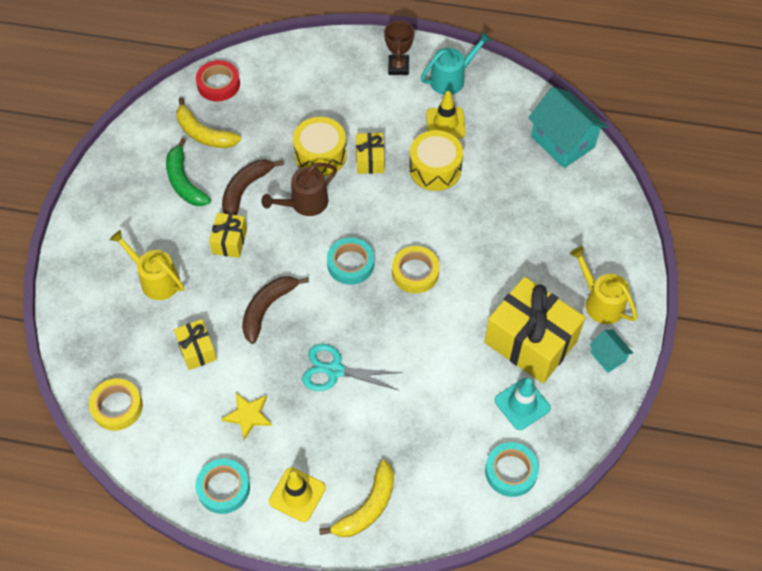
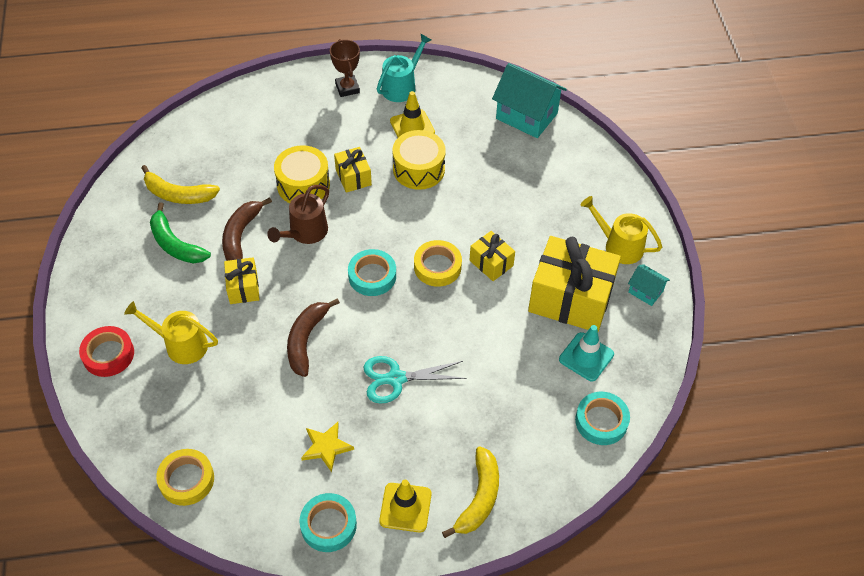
camera: 20 degrees left, 5 degrees down
(197, 350) = (250, 400): yellow gift -> yellow gift (491, 263)
(218, 84) = (176, 145): red tape -> red tape (108, 354)

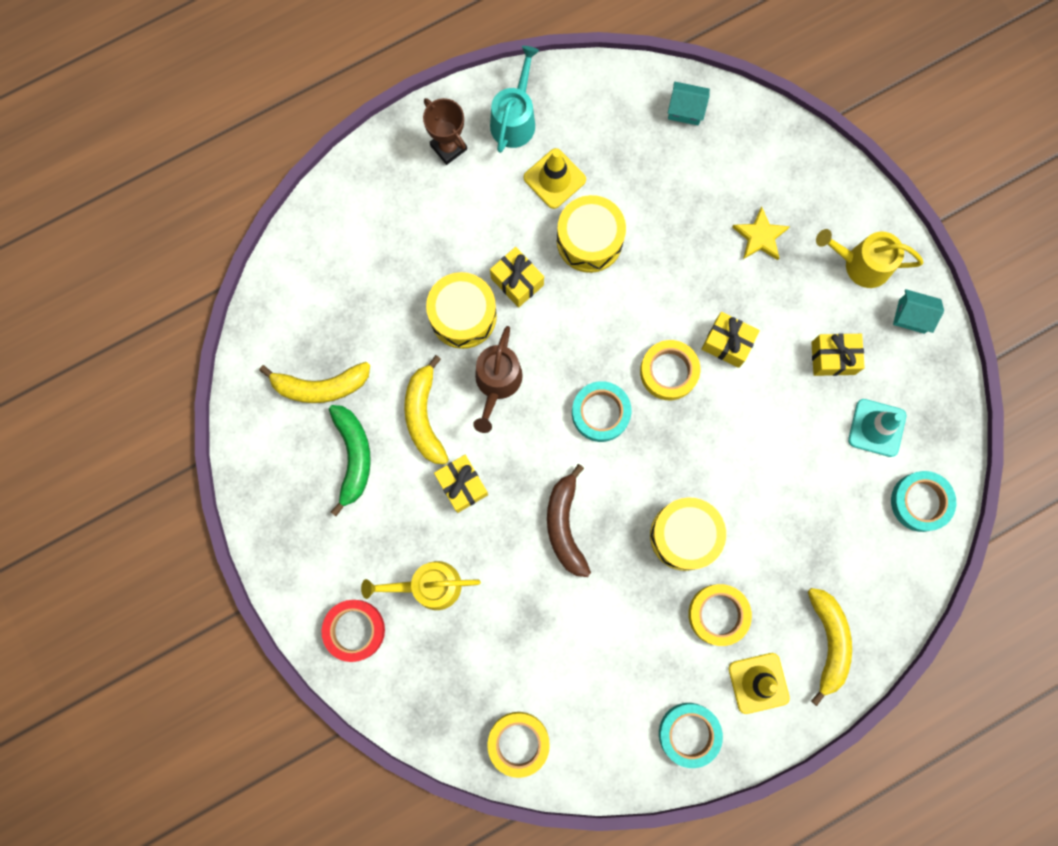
camera: 20 degrees left, 25 degrees up
(175, 244) = (353, 457): green banana -> green banana turned 120 degrees counterclockwise
(241, 235) = (424, 416): brown banana -> yellow banana
(326, 447) = (646, 647): yellow star -> yellow star (760, 236)
(396, 379) = (684, 535): turquoise scissors -> yellow drum
(396, 444) = (718, 614): none -> yellow tape
(526, 116) = (685, 110): turquoise house -> turquoise house, size x0.50
(570, 299) = (833, 358): yellow gift -> yellow gift, size x0.49

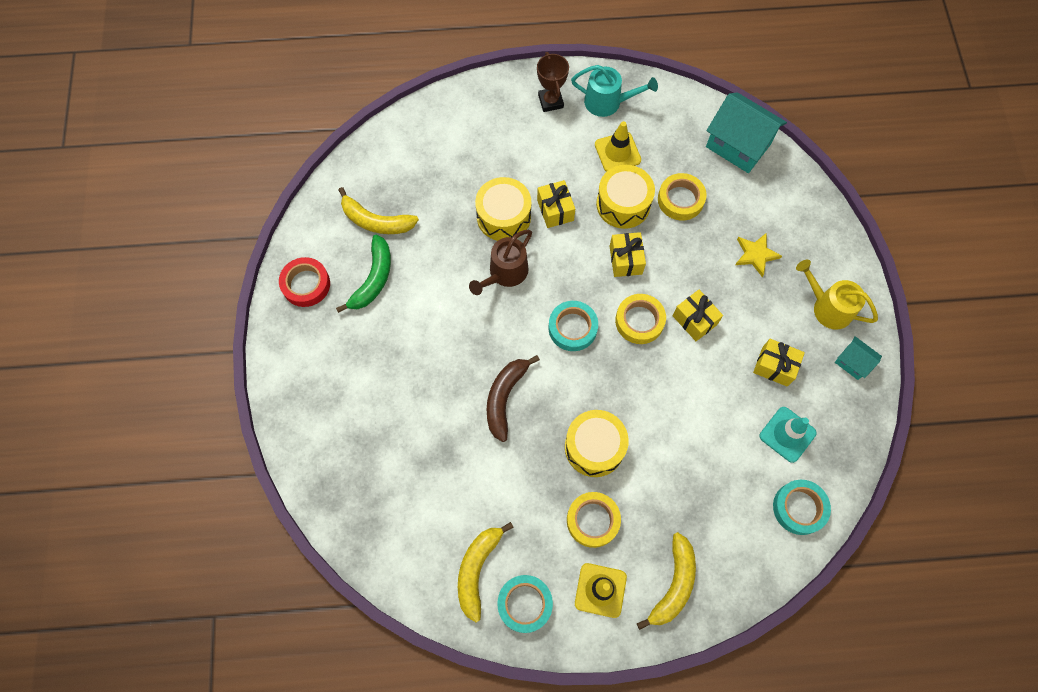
camera: 25 degrees right, 10 degrees down
(354, 630) = (308, 402): red tape -> red tape (306, 284)
(424, 416) = (439, 273): yellow banana -> yellow banana (477, 569)
(429, 586) = (380, 395): yellow watering can -> none
(462, 485) = (442, 334): yellow gift -> yellow gift (625, 260)
(514, 119) = (607, 102): turquoise watering can -> turquoise watering can turned 60 degrees clockwise
(518, 743) = (387, 545): yellow tape -> yellow tape (680, 200)
(685, 110) = (738, 145): turquoise house -> turquoise house, size x1.99

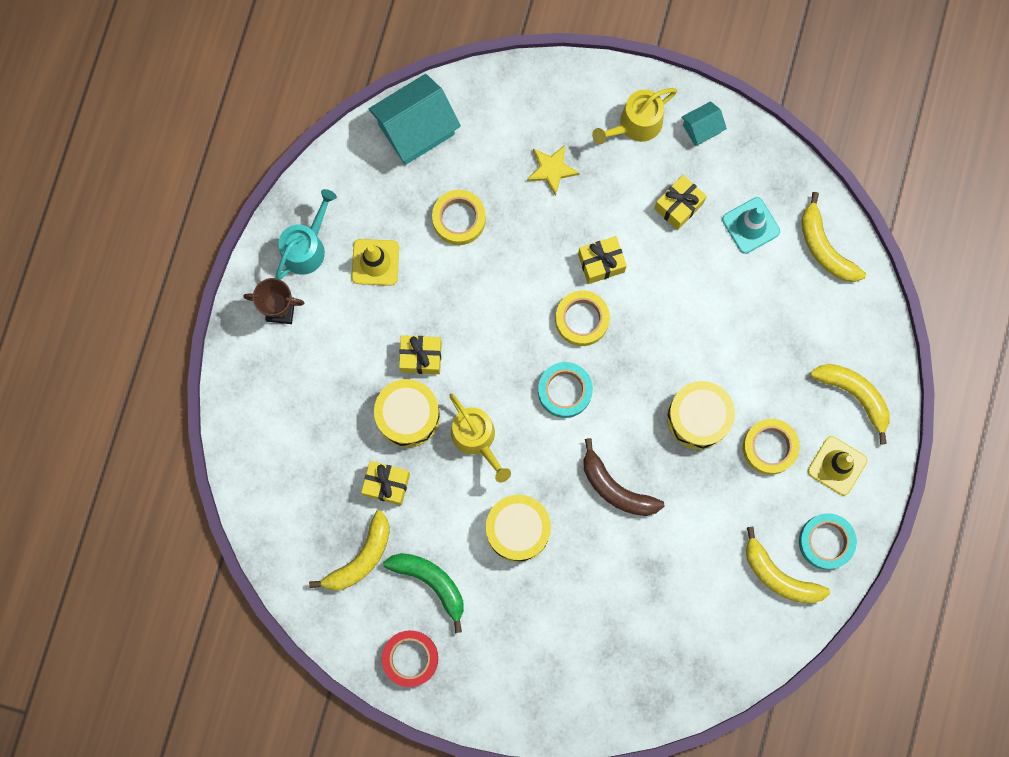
camera: 70 degrees left, 10 degrees up
(505, 273) = (476, 438): brown watering can -> yellow watering can
(623, 204) = (441, 282): yellow drum -> yellow drum (518, 529)
(625, 260) = (508, 306): yellow gift -> yellow gift (386, 484)
(799, 508) = (824, 247): turquoise tape -> yellow banana

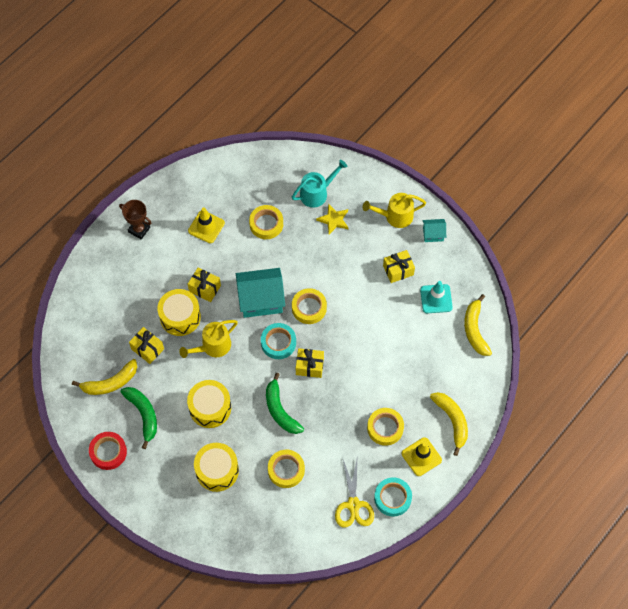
camera: 25 degrees right, 15 degrees down
(306, 247) = (172, 203): turquoise watering can -> turquoise watering can (317, 193)
(416, 129) = (267, 167): turquoise house -> turquoise house (261, 300)
(476, 438) = (213, 346): yellow watering can -> yellow watering can turned 60 degrees clockwise
(601, 263) = (336, 282): yellow gift -> yellow gift (309, 366)
(615, 488) = (280, 410): brown banana -> green banana
(665, 569) = (286, 470): none -> yellow tape
(698, 418) = (350, 392): yellow drum -> yellow drum (217, 470)
(778, 575) = (353, 505): yellow banana -> yellow scissors

